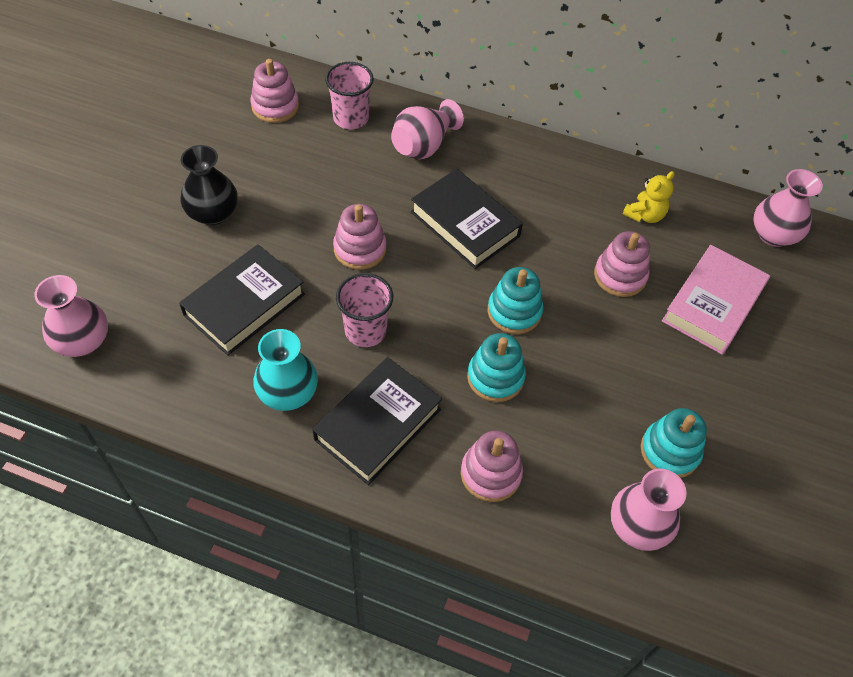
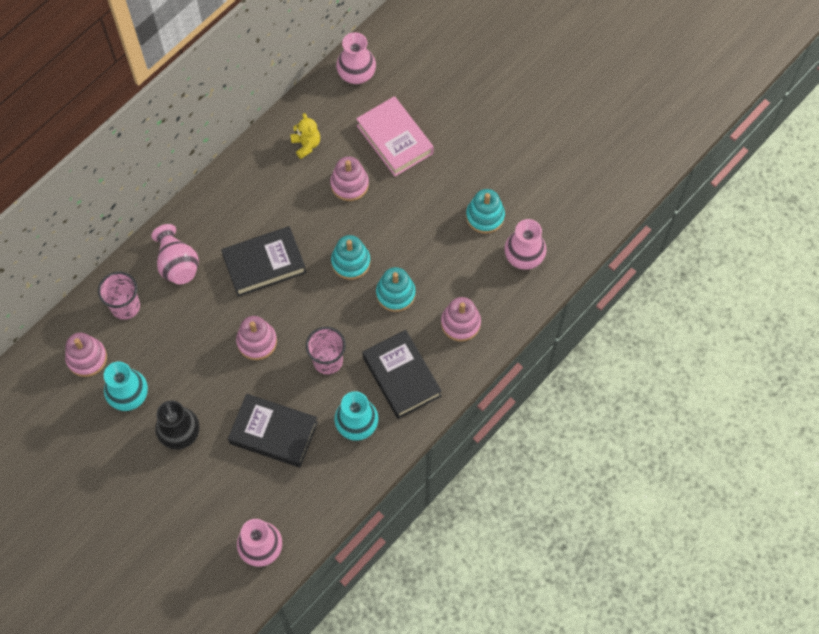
camera: 65 degrees left, 10 degrees up
(244, 154) = (129, 395): none -> turquoise vase
(244, 304) = (273, 433): black book -> black book turned 45 degrees counterclockwise

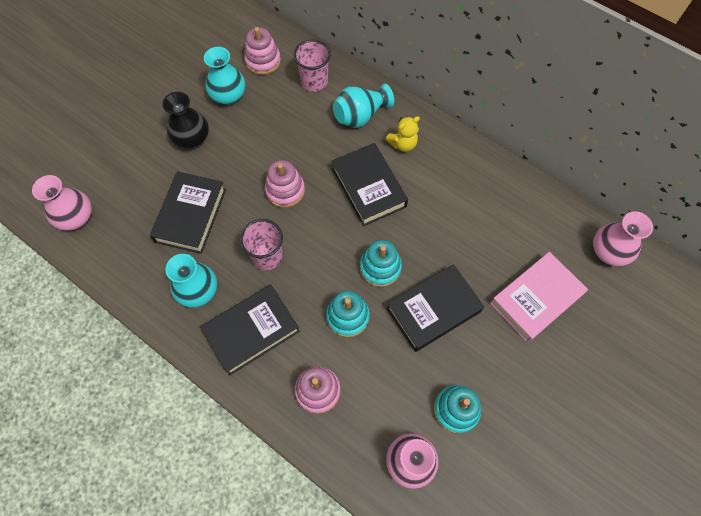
camera: 85 degrees right, 0 degrees up
(177, 264) = (360, 116): pink vase -> turquoise vase
(306, 145) = (510, 211): yellow teddy bear -> yellow teddy bear (403, 144)
(349, 184) = (471, 257): pink stacking toy -> none
(396, 222) = (433, 310): none -> black book

